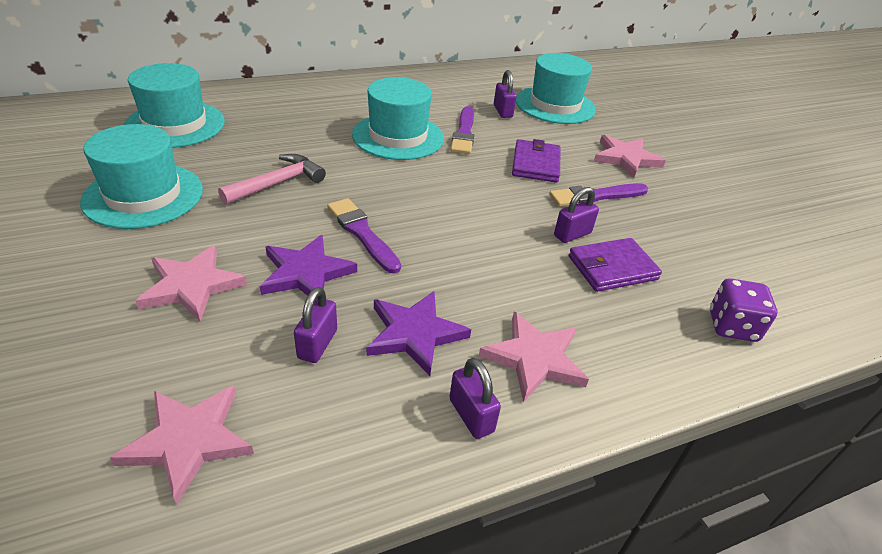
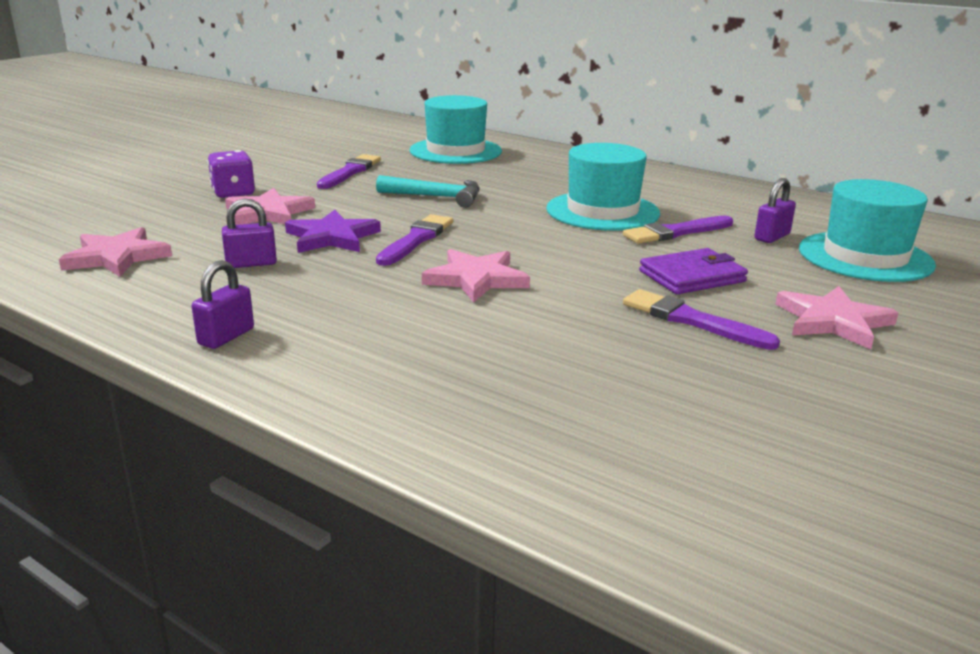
camera: 60 degrees right, 15 degrees down
(143, 195) = (350, 172): turquoise hat -> purple brush
(278, 183) = (436, 197): pink hammer -> turquoise hammer
(415, 334) = (306, 291): purple star -> none
(534, 358) = (333, 347): pink star -> pink star (476, 279)
(572, 234) = (581, 323): purple padlock -> none
(612, 268) = (552, 357): purple wallet -> none
(732, 326) = (551, 456): purple dice -> purple dice (233, 193)

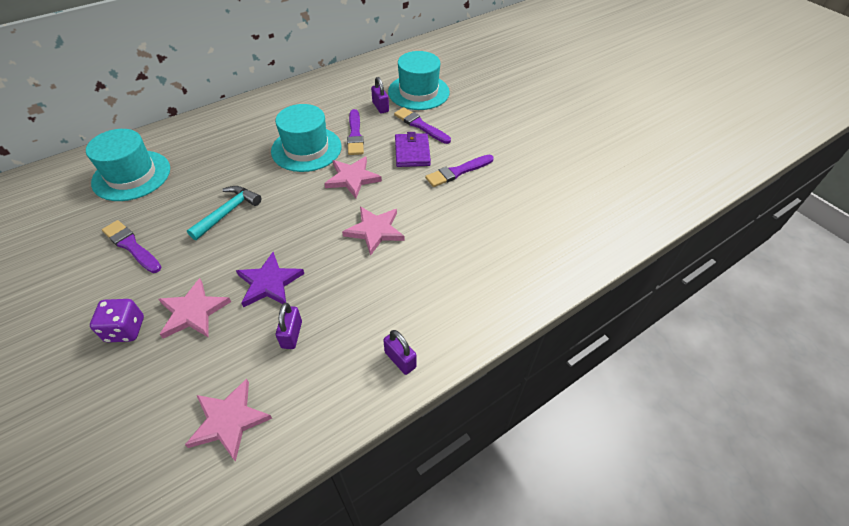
camera: 70 degrees left, 25 degrees up
(416, 240) = (300, 241): purple brush -> purple brush (420, 125)
(833, 321) = (476, 132): pink star -> pink star (352, 178)

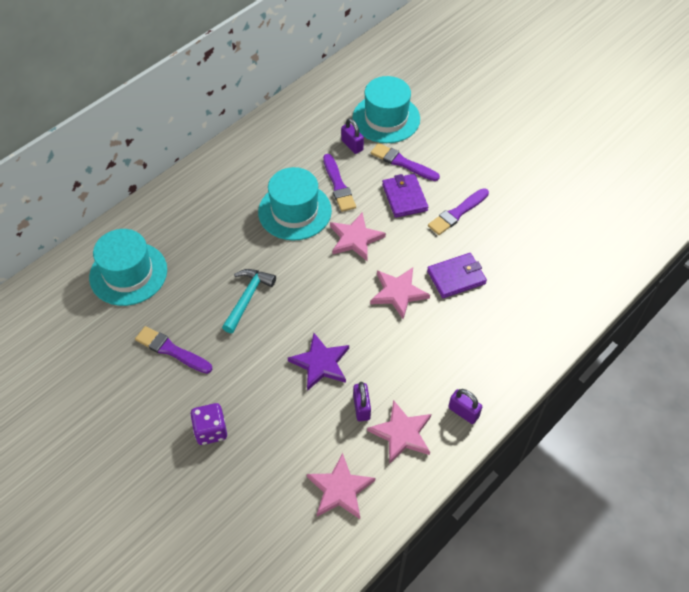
camera: 10 degrees left, 5 degrees up
(193, 312) = (264, 403): pink star -> pink star (401, 433)
(438, 226) = (456, 277): none -> purple wallet

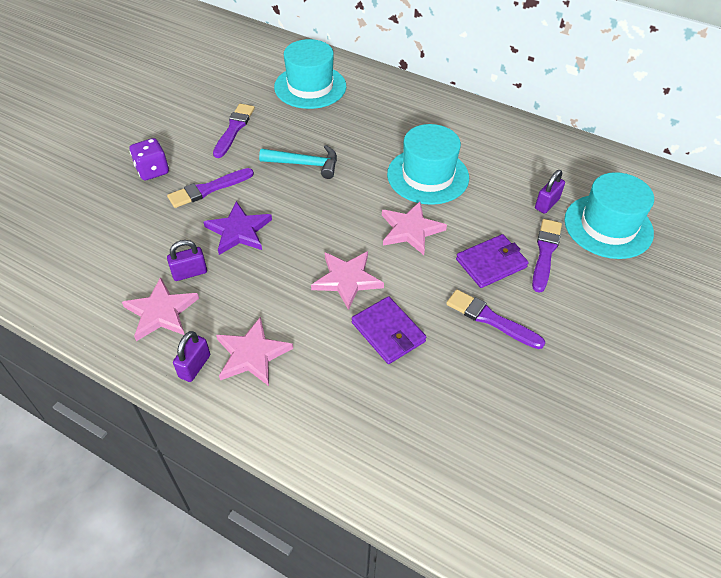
camera: 75 degrees right, 5 degrees down
(338, 185) = (480, 203): purple brush -> purple brush (208, 189)
(340, 489) = (93, 272): pink star -> pink star (252, 354)

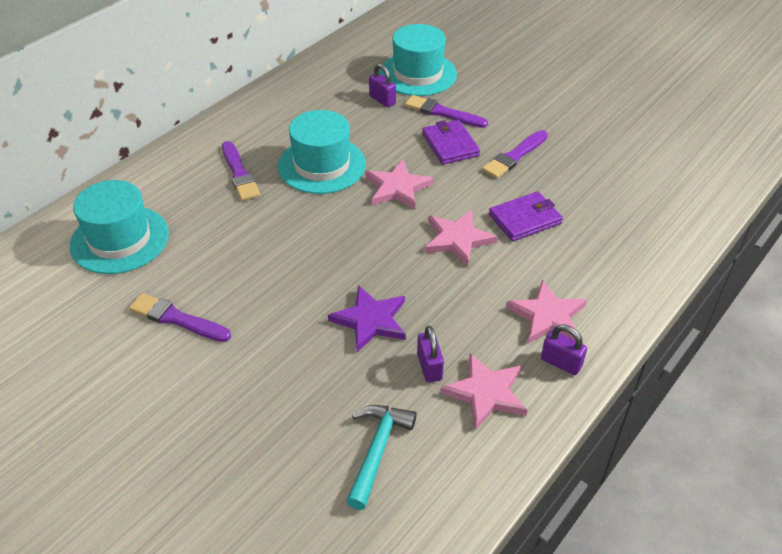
camera: 80 degrees left, 5 degrees down
(152, 170) = (233, 408): purple dice -> none
(208, 189) = (289, 347): purple brush -> purple brush (239, 174)
(305, 164) = (271, 256): turquoise hammer -> turquoise hammer (377, 450)

